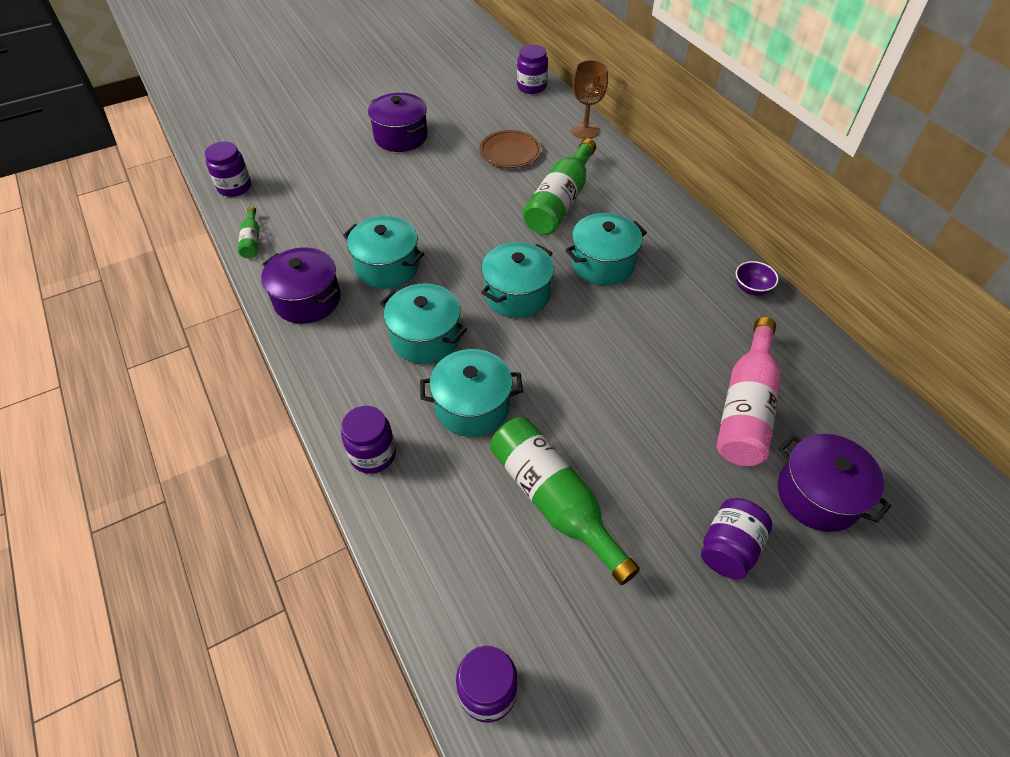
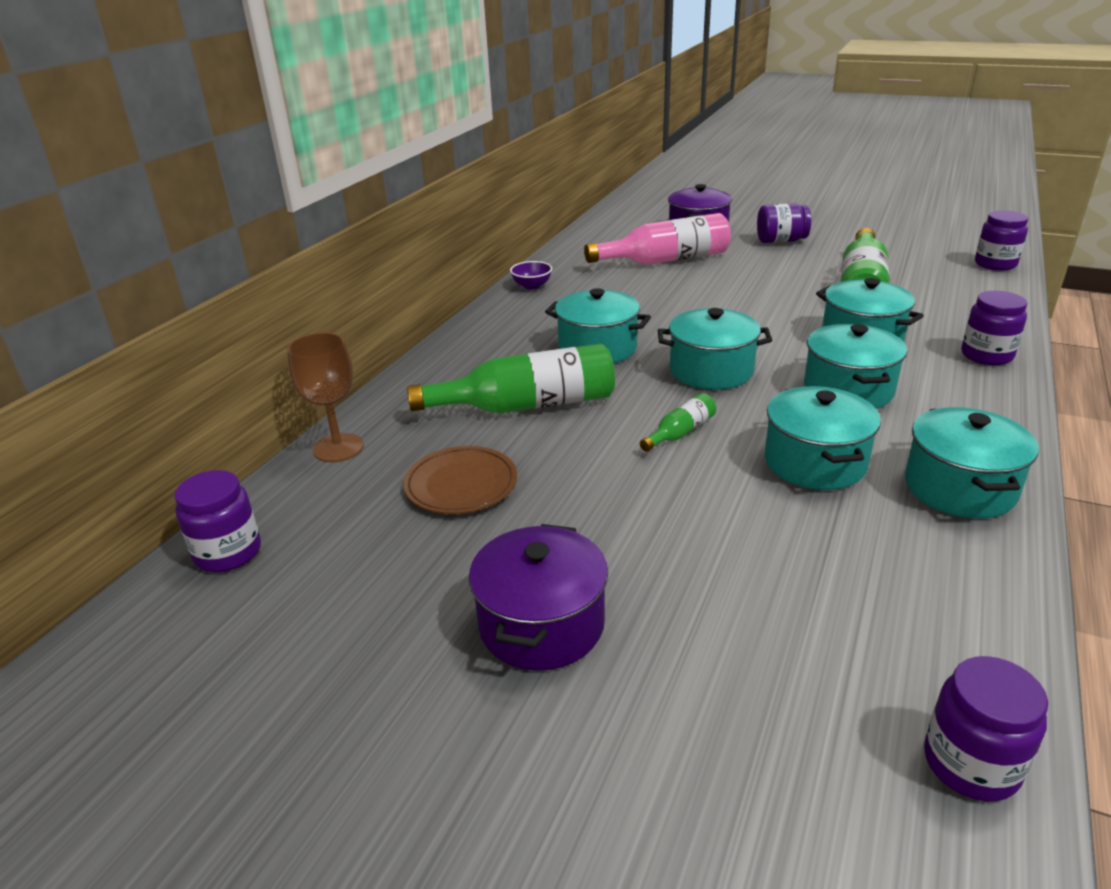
camera: 125 degrees left, 20 degrees down
(252, 240) = (997, 618): green bottle -> green bottle (680, 432)
(307, 300) = (959, 488): purple pot -> turquoise pot

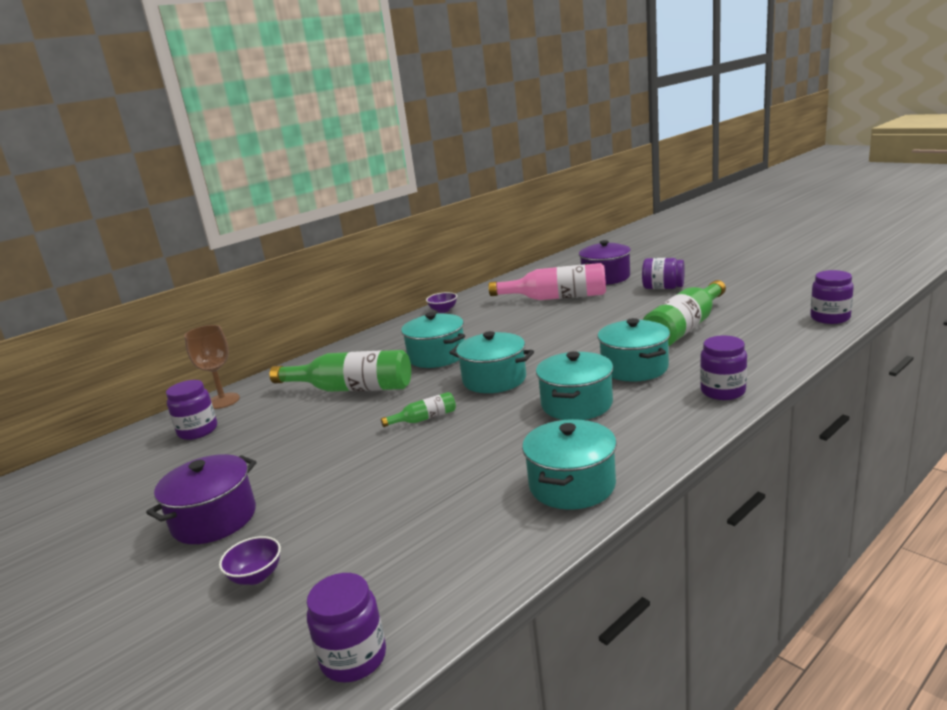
camera: 25 degrees right, 10 degrees down
(228, 553) = (112, 450): purple jar -> purple jar (198, 431)
(461, 485) = (262, 432): brown plate -> none
(707, 691) = (256, 576): none -> purple bowl
(815, 462) = (489, 451): turquoise pot -> none

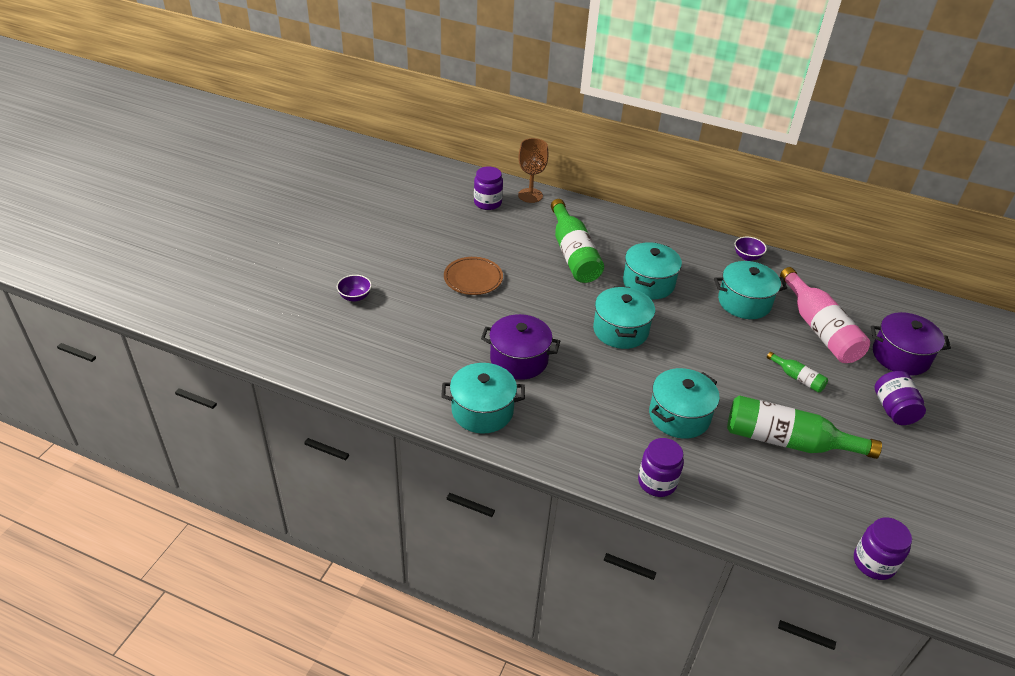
camera: 60 degrees right, 20 degrees up
(214, 519) = (398, 257): purple pot -> purple pot (519, 359)
(325, 460) = (473, 278): none -> brown plate
(353, 658) = (306, 358): purple jar -> none
(424, 419) = (543, 309): green bottle -> green bottle (797, 378)
(576, 404) = (597, 390): turquoise pot -> turquoise pot (744, 302)

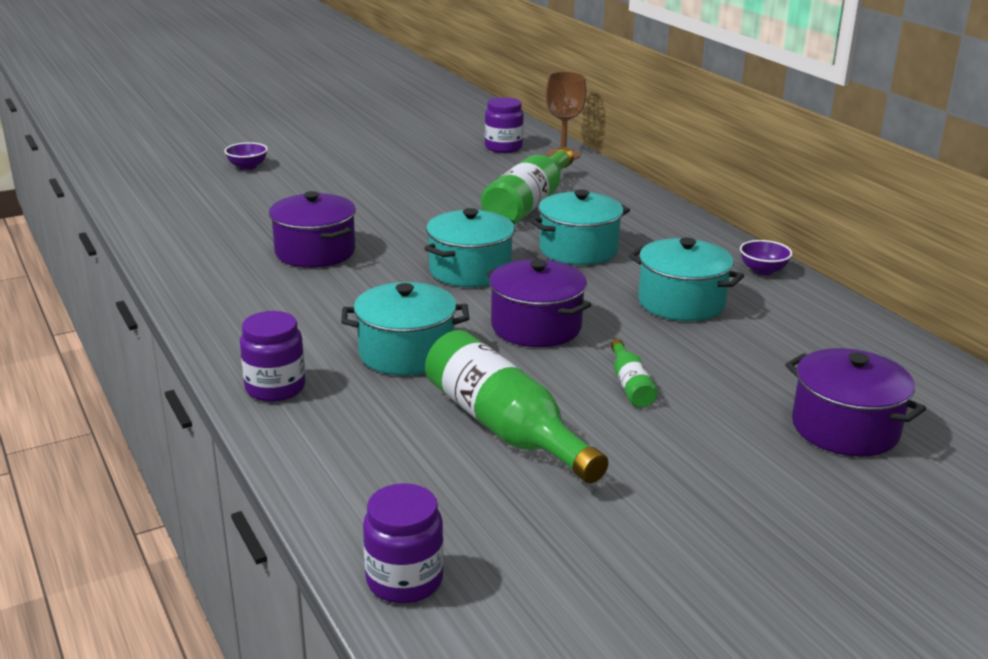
camera: 40 degrees right, 15 degrees down
(473, 278) = (382, 188): brown plate -> none
(482, 411) = (208, 270): turquoise pot -> none
(708, 359) = (536, 327): none -> purple pot
(819, 329) = (753, 359): pink bottle -> none
(893, 410) = (728, 468): purple jar -> none

